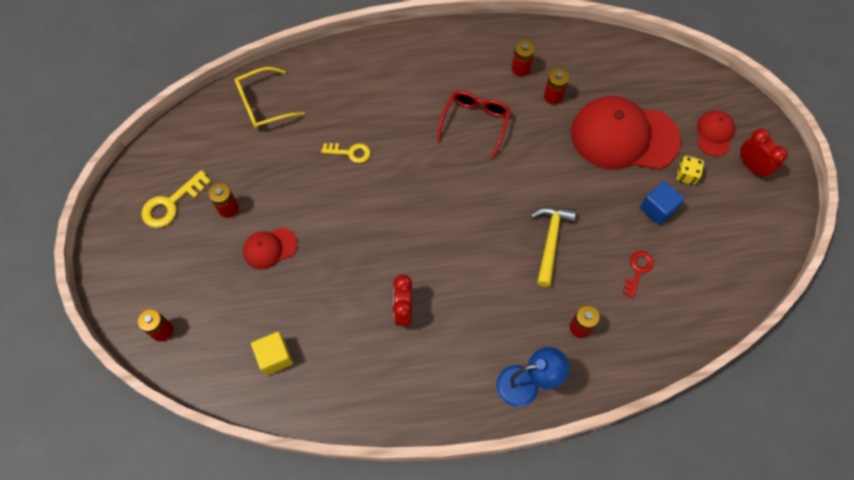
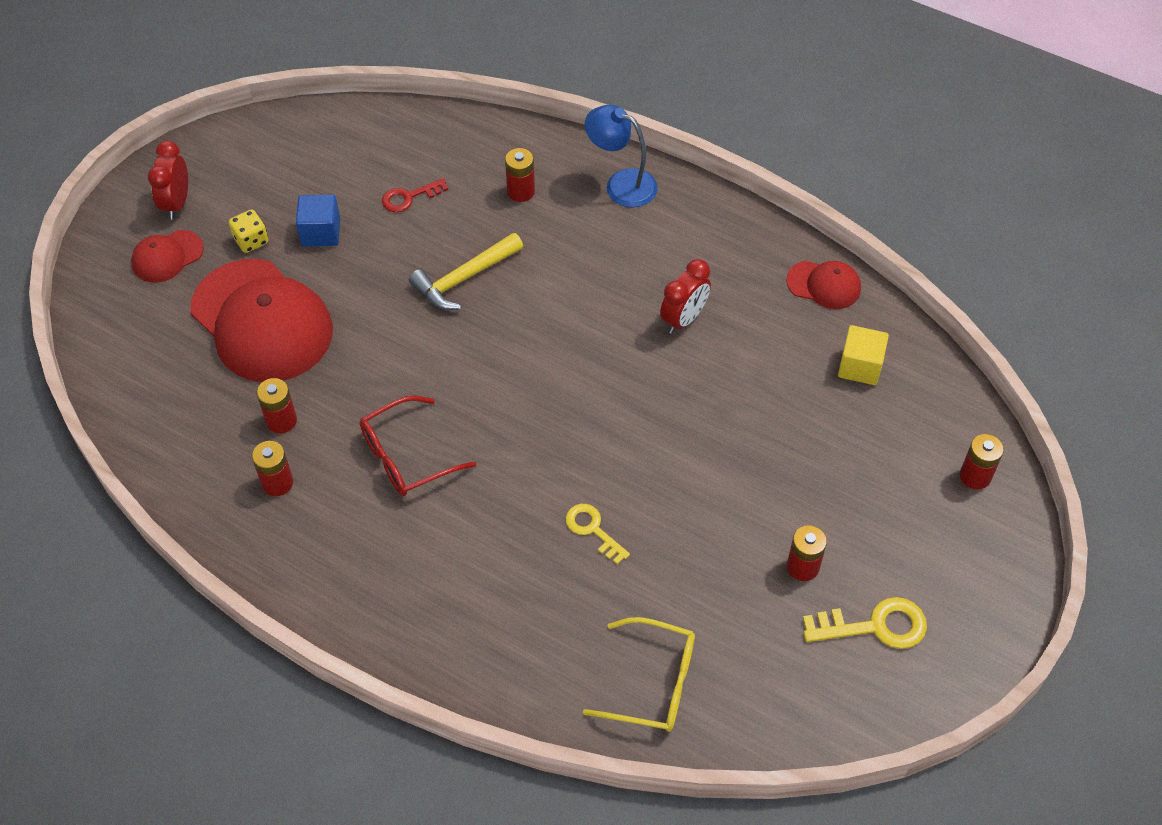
camera: 140 degrees left, 10 degrees down
(269, 248) = (784, 482): red cap -> red cap (824, 285)

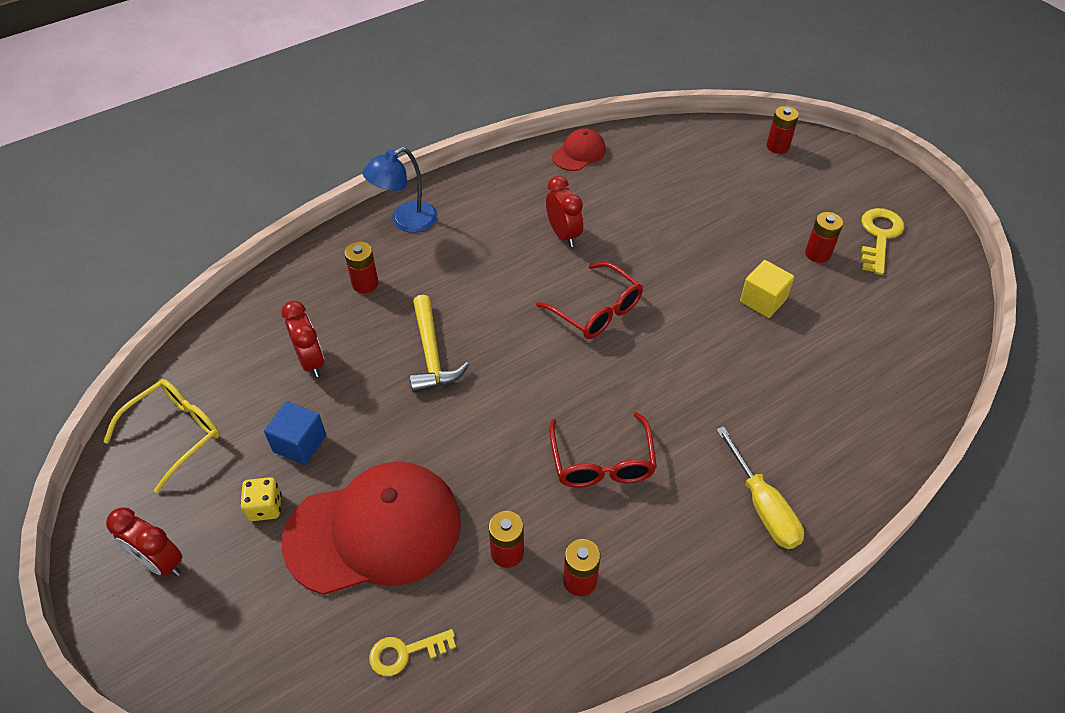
camera: 65 degrees left, 5 degrees down
(167, 256) = (226, 595): red cap -> none
(409, 197) = (311, 361): red key -> red clock
(419, 602) = (762, 506): none -> yellow screwdriver
(592, 387) = (597, 311): none -> red glasses
(593, 530) = (736, 359): yellow key -> yellow key (405, 652)
(653, 683) = (892, 373): yellow glasses -> yellow glasses (175, 433)
(860, 366) = (660, 163): yellow cube -> yellow cube (763, 300)

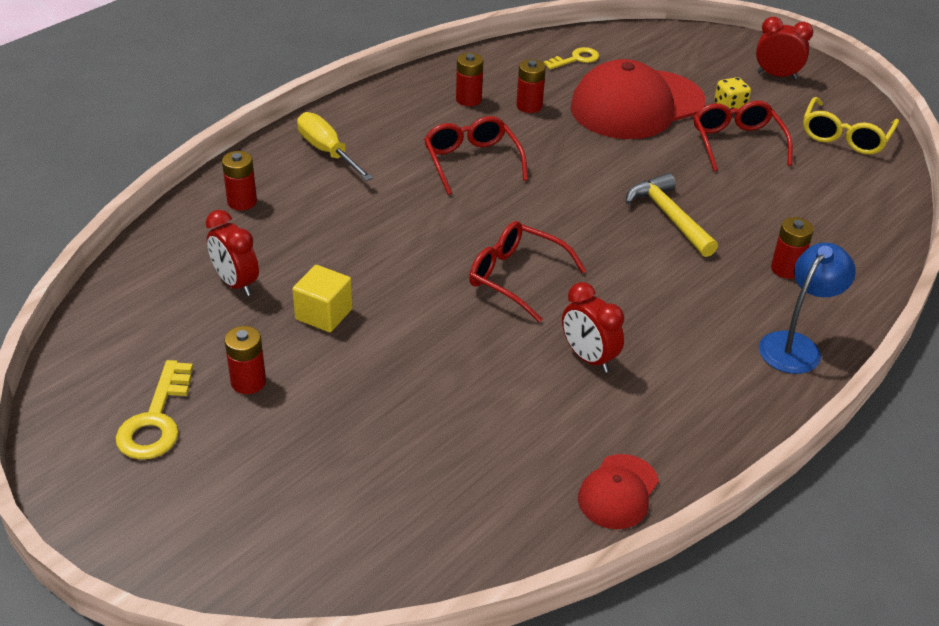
camera: 165 degrees right, 10 degrees down
(300, 444) = (737, 143): blue cube -> red glasses
(311, 361) = (780, 196): red clock -> red clock (236, 283)
(777, 146) = (293, 563): red battery -> red battery (242, 202)

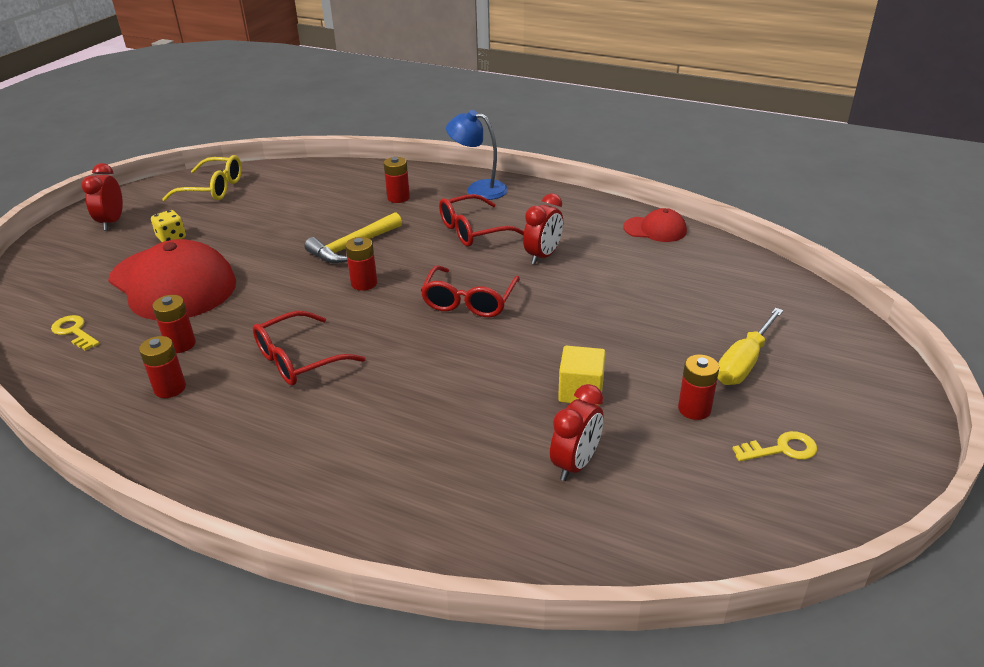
camera: 105 degrees left, 5 degrees down
(156, 419) = (781, 449): yellow key -> yellow key, size x0.66
(242, 202) = (434, 511): red battery -> red battery (364, 283)
(327, 152) = (307, 470): yellow screwdriver -> yellow screwdriver (744, 362)
(737, 143) = (232, 229): red glasses -> red glasses (473, 231)

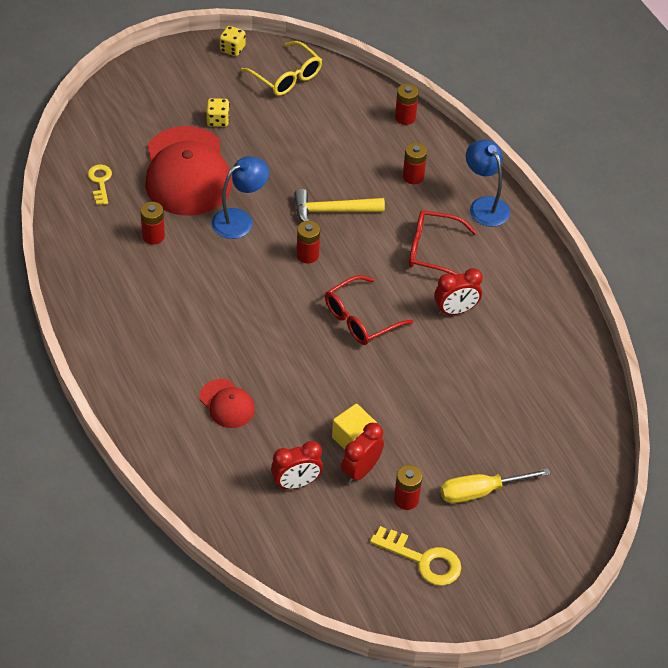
camera: 35 degrees right, 15 degrees up
(112, 222) = (190, 75): red clock -> red clock (361, 470)
(141, 192) = (232, 49): none -> yellow dice
(170, 388) = (123, 270): red battery -> red battery (405, 117)
(266, 290) = (239, 220): none -> blue lamp
(298, 360) = (211, 297): red glasses -> none
(655, 229) = (570, 340): red cap -> red cap (227, 404)
(781, 449) = (423, 560): yellow key -> yellow key, size x1.51

